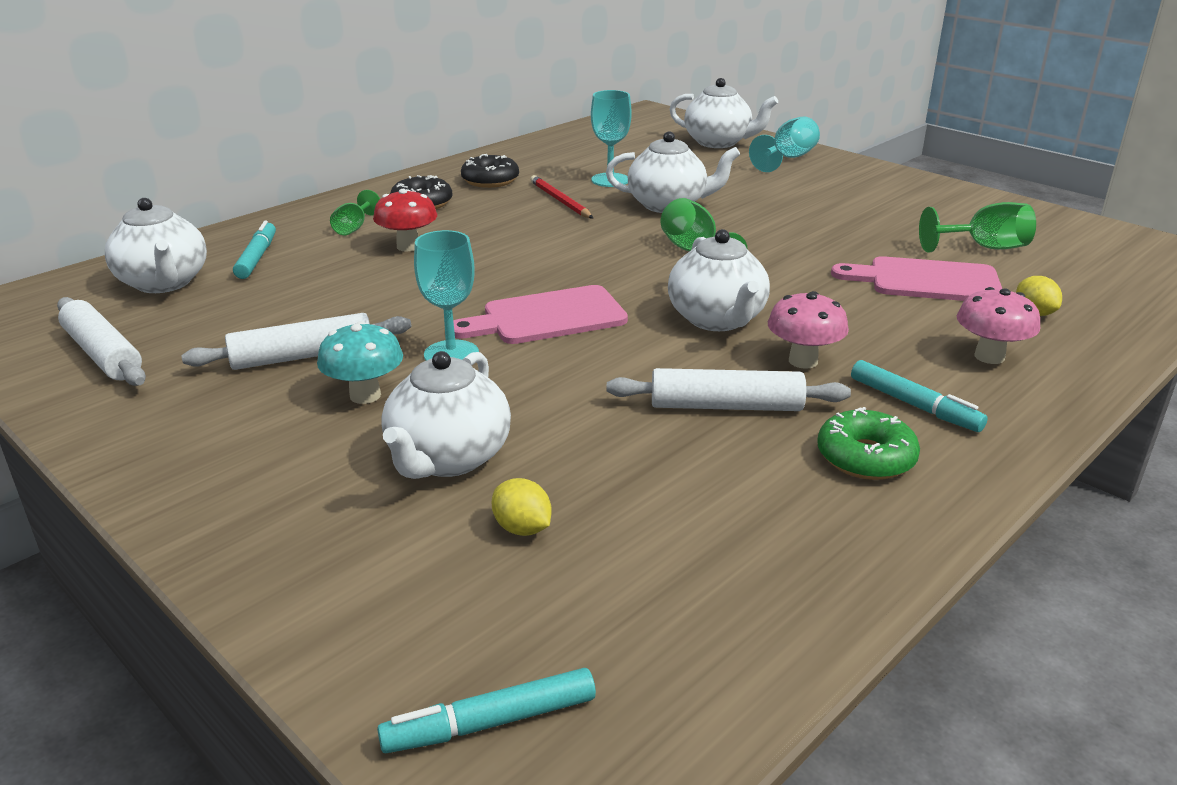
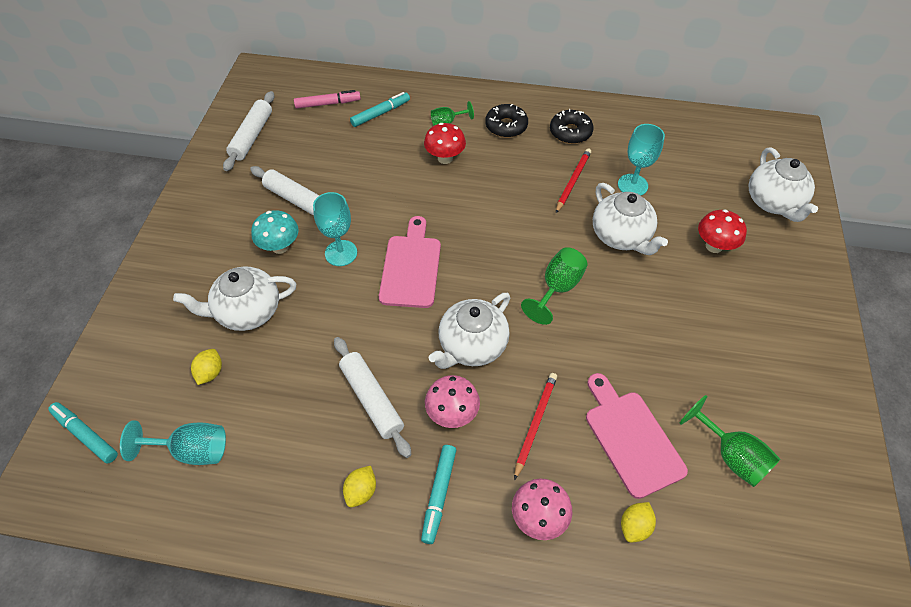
camera: 55 degrees right, 25 degrees up
(164, 283) = (328, 104): white teapot -> pink marker
(547, 317) = (411, 267): pink cutting board -> pink cutting board turned 60 degrees clockwise
(736, 176) = (714, 246): none -> red mushroom
(788, 158) = (787, 258): turquoise goblet -> turquoise goblet (192, 450)
(863, 320) = (535, 423): none -> red pencil
(865, 457) = (361, 491): green donut -> yellow lemon

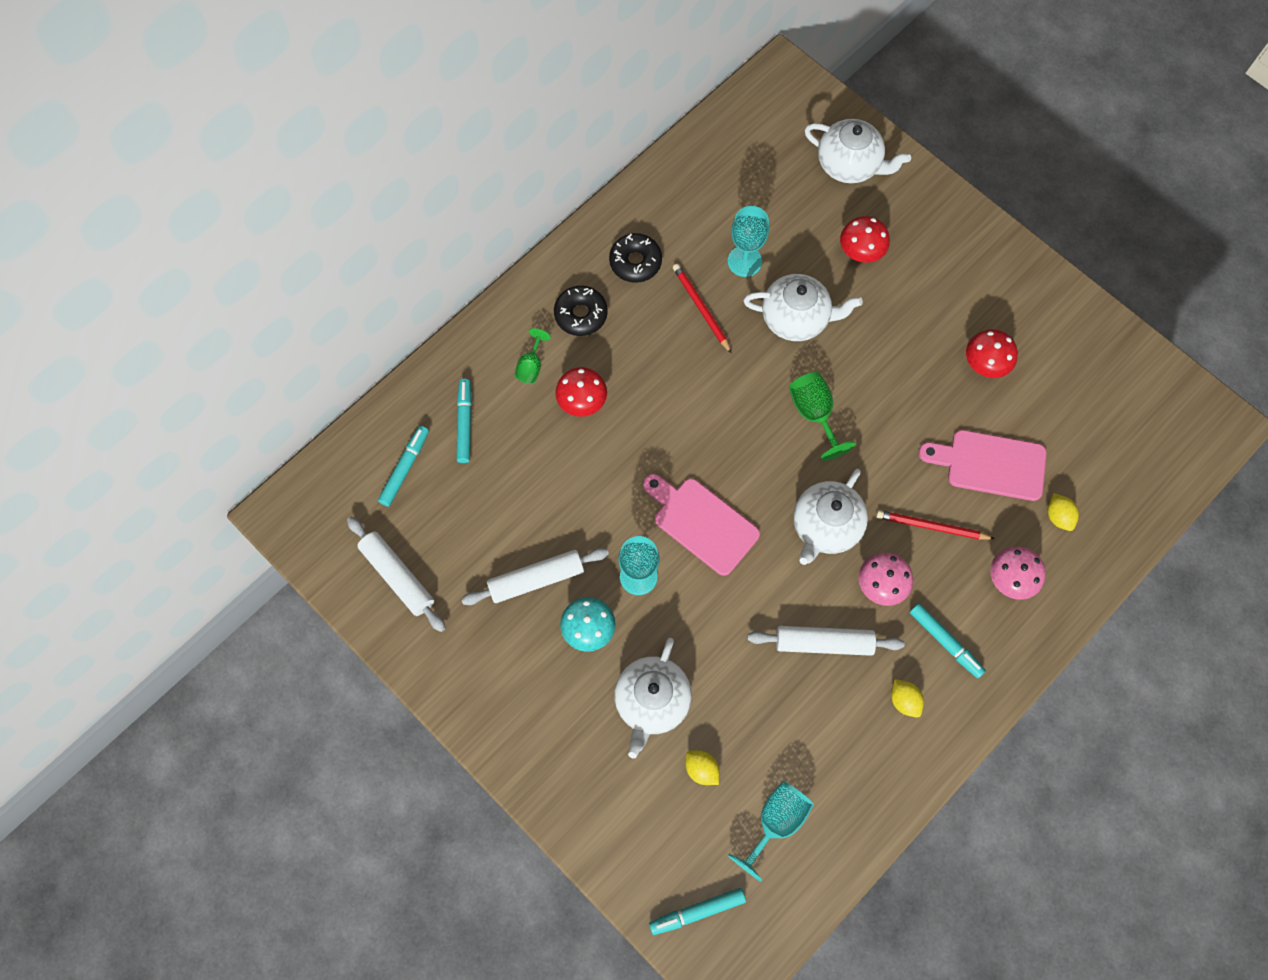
camera: 55 degrees left, 15 degrees up
(328, 104) = (405, 468): pink marker -> turquoise marker
(471, 346) = (825, 527): white teapot -> white teapot turned 45 degrees clockwise
(535, 423) = (931, 527): red pencil -> red pencil turned 45 degrees counterclockwise
(713, 382) = (984, 365): none -> red mushroom
(730, 455) = (1049, 405): green goblet -> none

